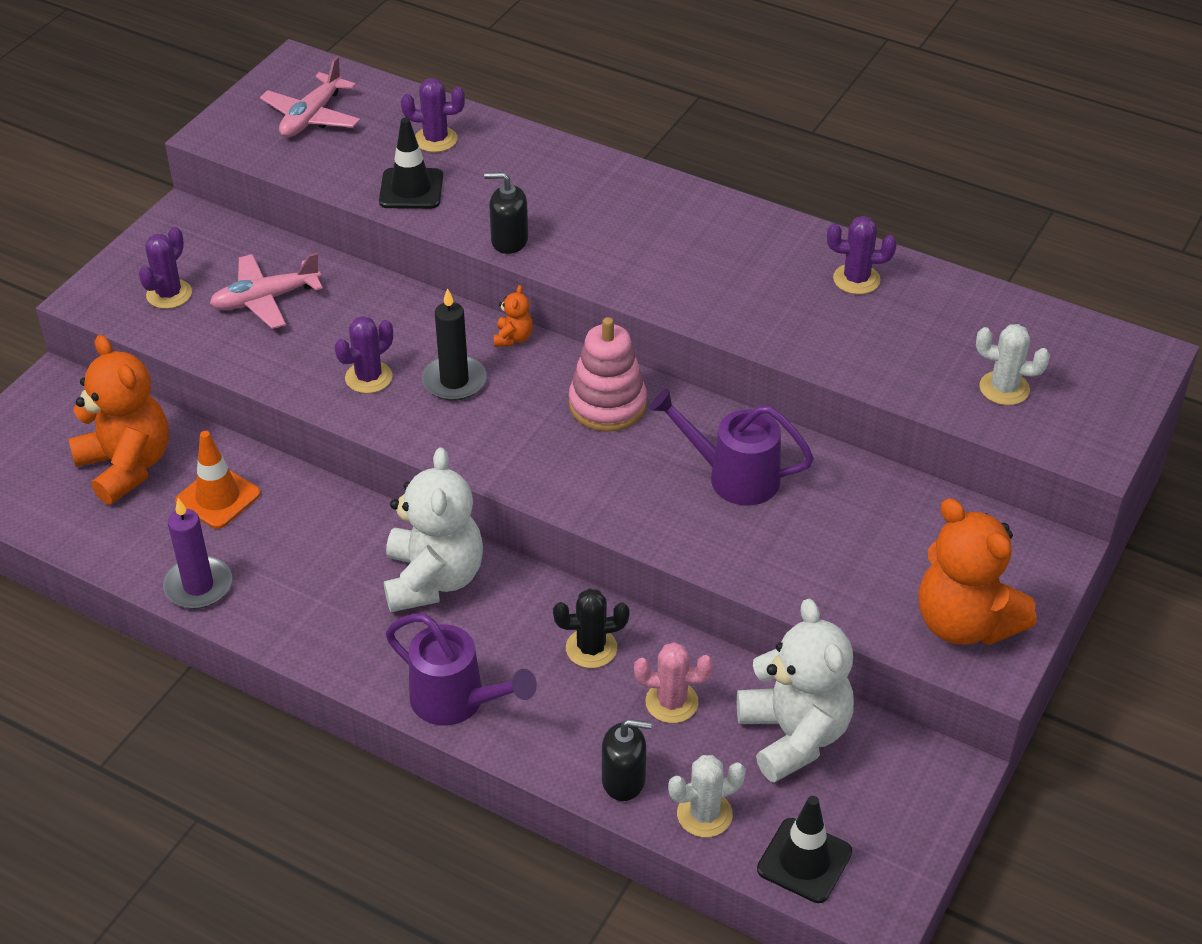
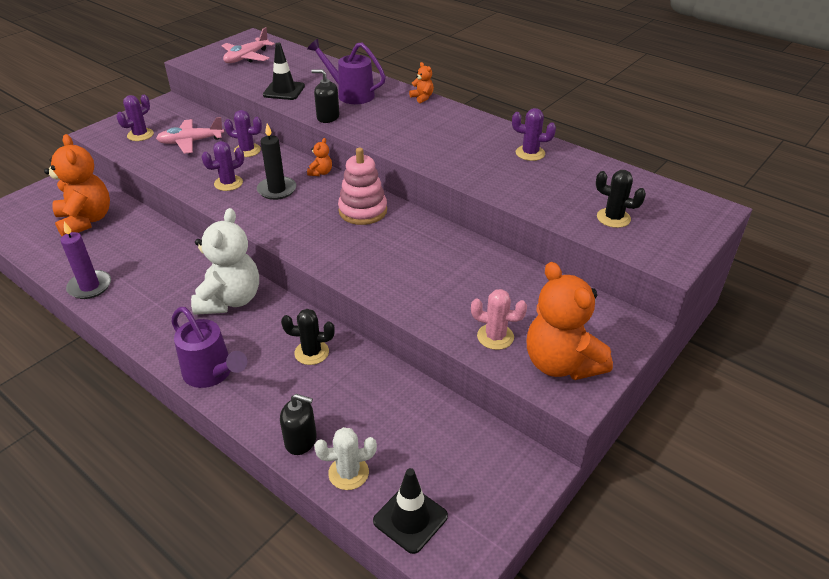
camera: 10 degrees right, 5 degrees down
(218, 497) = (127, 242): orange traffic cone -> none
(435, 139) = (308, 71): purple cactus -> purple cactus (247, 150)
(652, 180) = (422, 98): none -> orange teddy bear
(671, 702) = (352, 393): pink cactus -> pink cactus (495, 337)
(733, 477) = (427, 257): purple watering can -> purple watering can (351, 94)
(794, 735) = (429, 427): white teddy bear -> none
(1004, 388) = (613, 218): white cactus -> black cactus

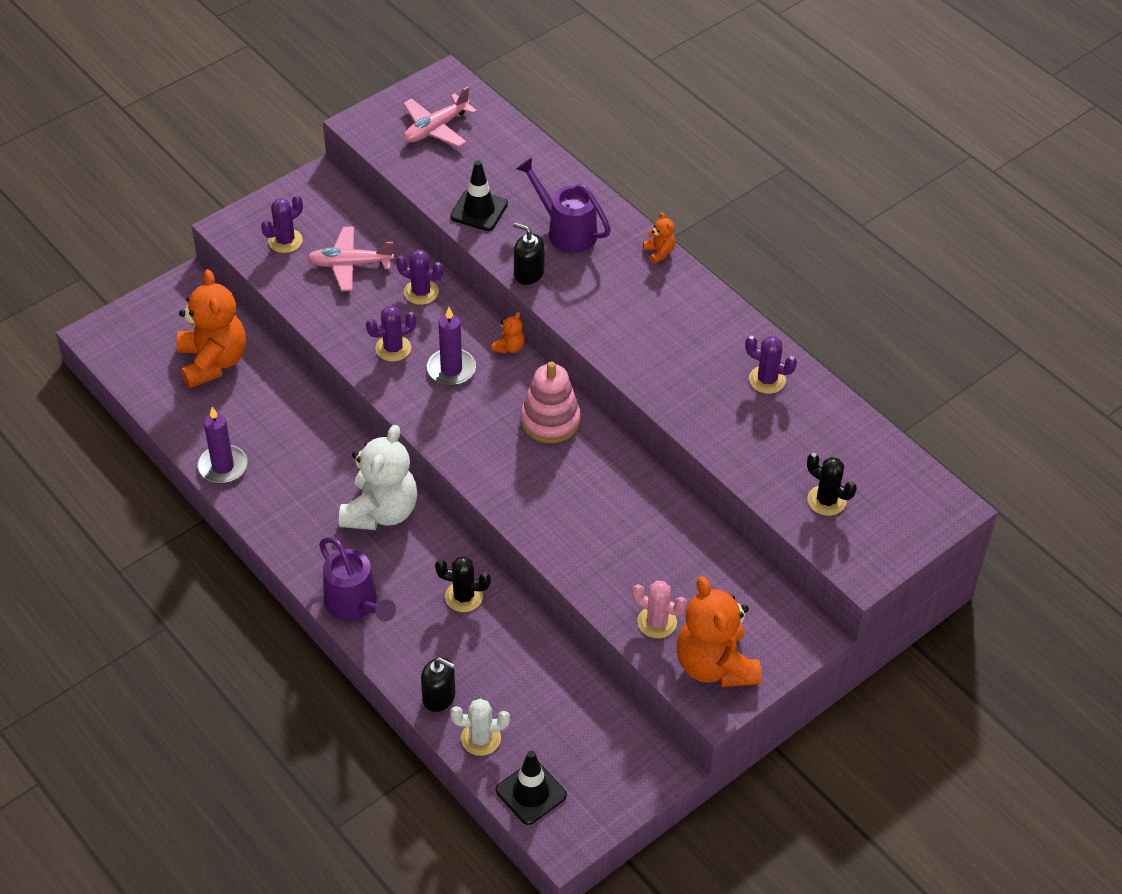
camera: 10 degrees right, 10 degrees up
(277, 190) = (451, 369): black candle -> purple candle

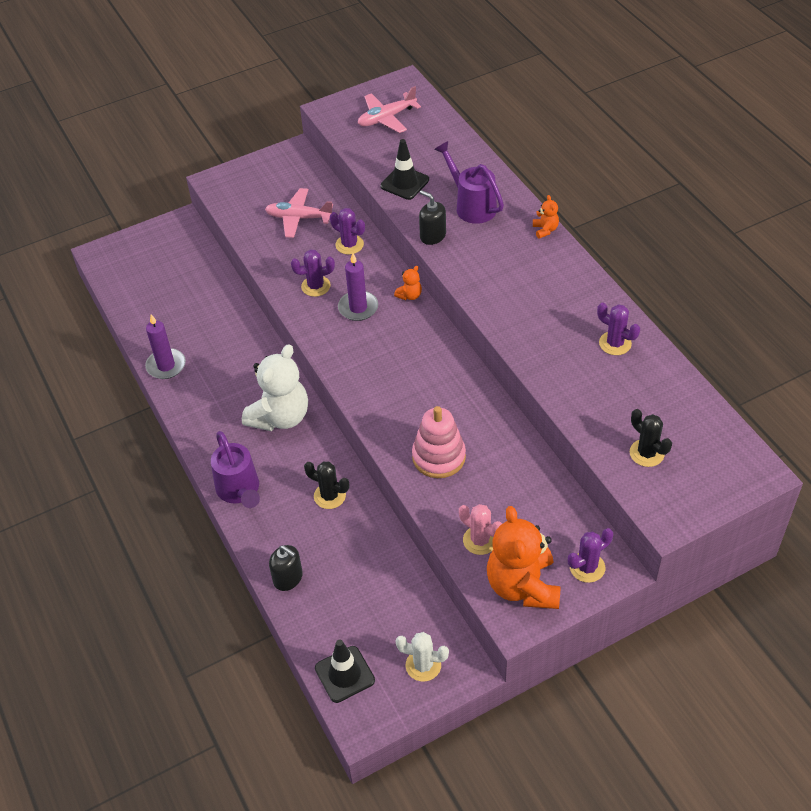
camera: 15 degrees right, 0 degrees up
(213, 362) = (181, 284): orange teddy bear -> none
(285, 241) = (254, 195): purple cactus -> purple cactus (587, 567)
(480, 738) = (314, 619): white cactus -> white cactus (423, 665)
(550, 420) = (429, 358): pink stacking toy -> pink stacking toy (439, 457)

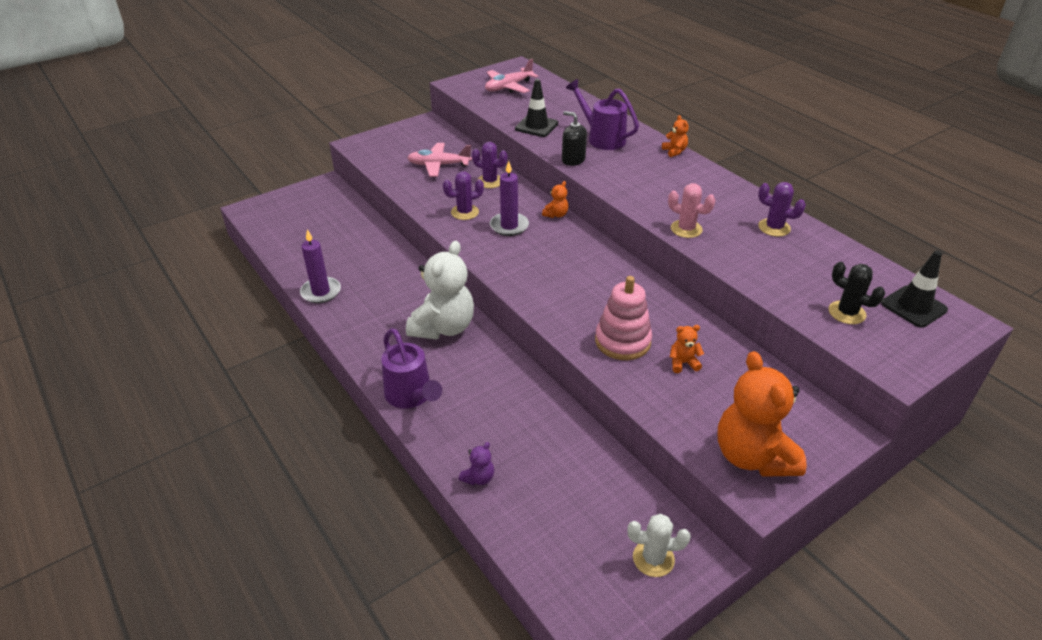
camera: 10 degrees left, 10 degrees down
(288, 578) = (478, 478): black soap dispenser -> purple teddy bear
(329, 496) = (508, 394): black cactus -> none
(344, 674) = (565, 577): black traffic cone -> black traffic cone (913, 307)
(480, 540) = (690, 415): pink cactus -> pink cactus (686, 229)
(489, 485) = (683, 363): none -> orange teddy bear
(587, 567) = (814, 432): purple cactus -> none

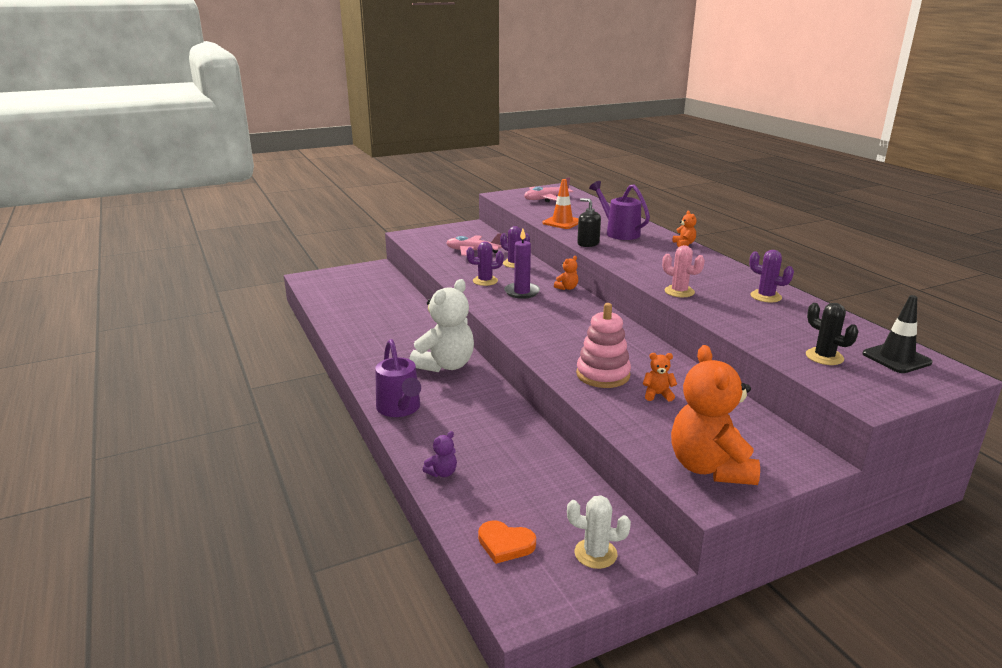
camera: 10 degrees right, 15 degrees down
(321, 292) = (346, 333): purple candle -> none
(536, 126) = (562, 222): black traffic cone -> orange traffic cone
(564, 560) = (505, 544): none -> orange heart

